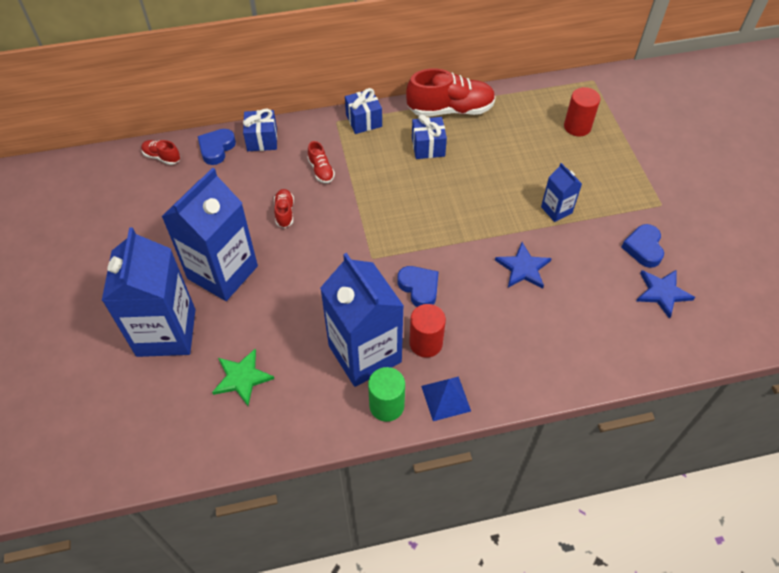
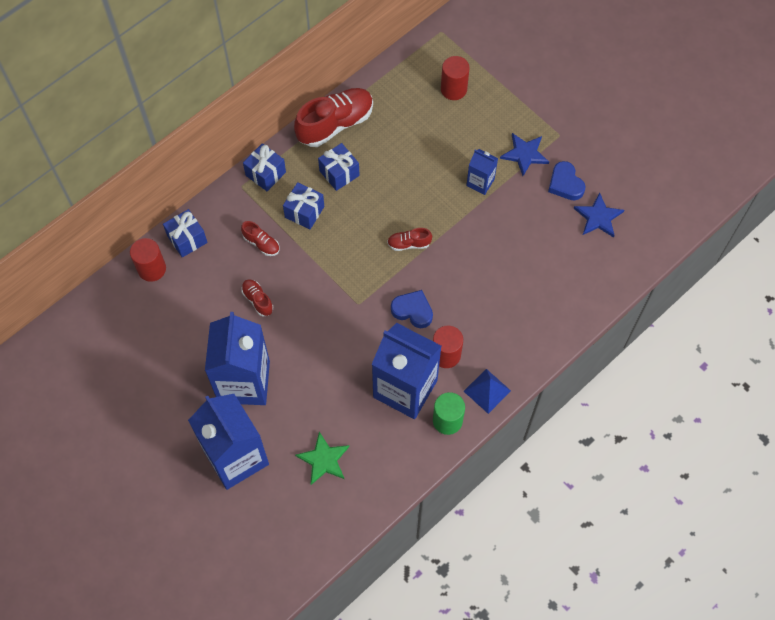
camera: 30 degrees left, 10 degrees up
(162, 157) = (108, 303): red shoe -> red shoe (409, 244)
(216, 148) = (152, 269): blue heart -> red cylinder
(376, 163) = (304, 212): none -> blue gift
(523, 268) = (483, 250): blue star -> blue star (525, 154)

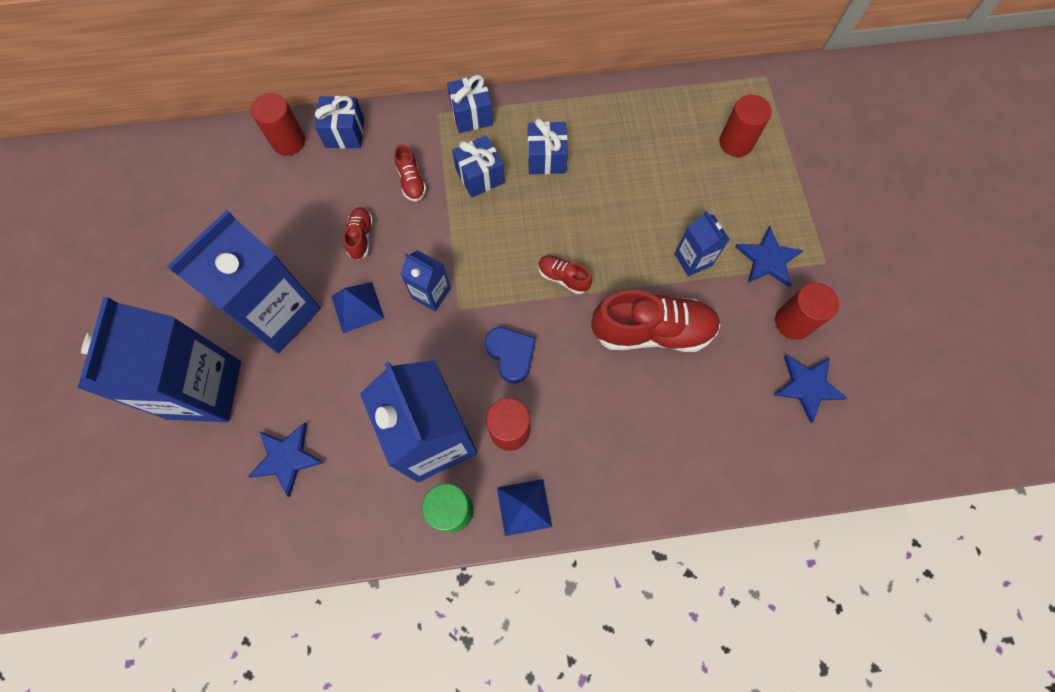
camera: 35 degrees right, 5 degrees up
(292, 344) = (357, 307): none -> blue pyramid
(324, 459) = (287, 458): green star -> blue star
(333, 306) = (431, 293): none -> blue carton
(335, 124) = (580, 107): red shoe -> red shoe (652, 331)
(565, 184) = (793, 322): blue heart -> red cylinder

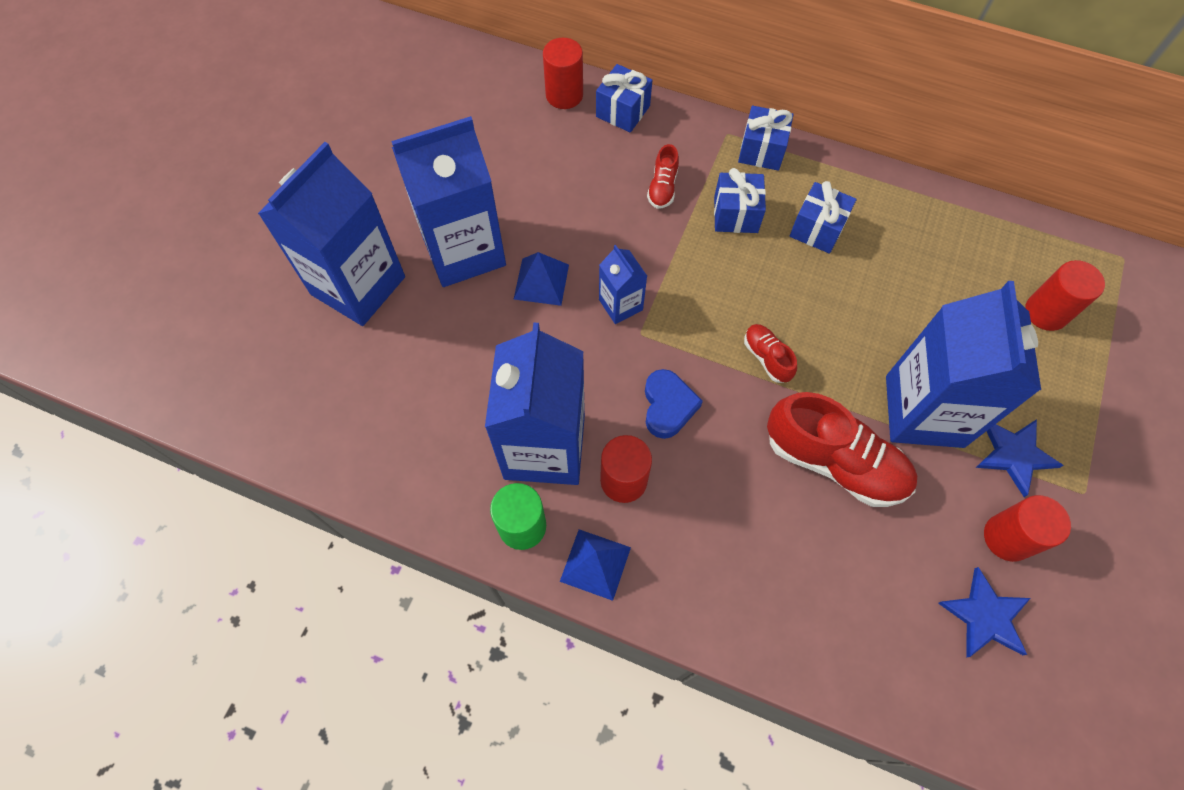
camera: 30 degrees right, 5 degrees down
(287, 458) = (395, 388): blue star -> none
(361, 237) = (582, 217): red shoe -> none
(693, 260) = (924, 411): blue carton -> blue carton, size x2.11

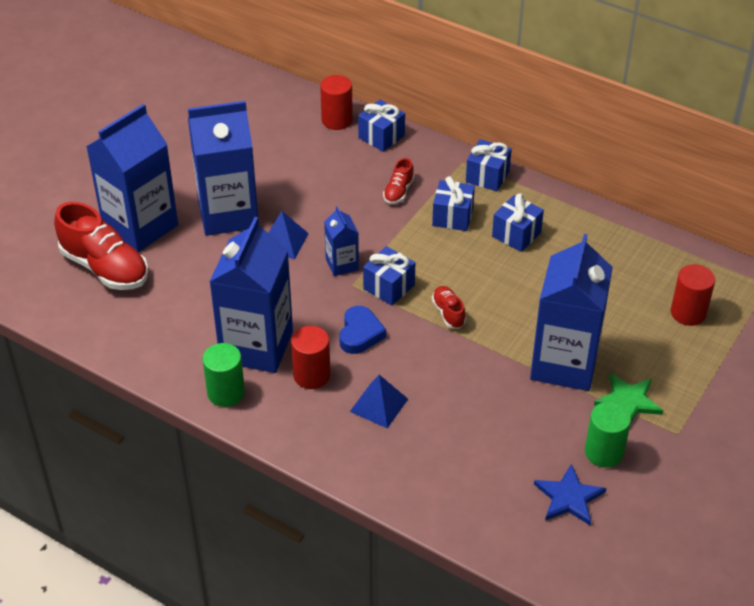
camera: 10 degrees right, 20 degrees down
(595, 564) = (275, 423): blue pyramid -> blue pyramid (378, 405)
(685, 330) = (389, 287): none -> blue gift
(834, 462) = (481, 386): red shoe -> red shoe (105, 268)
(1007, 537) = (604, 452): red cylinder -> green cylinder
(1014, 454) = (628, 401): blue star -> green star

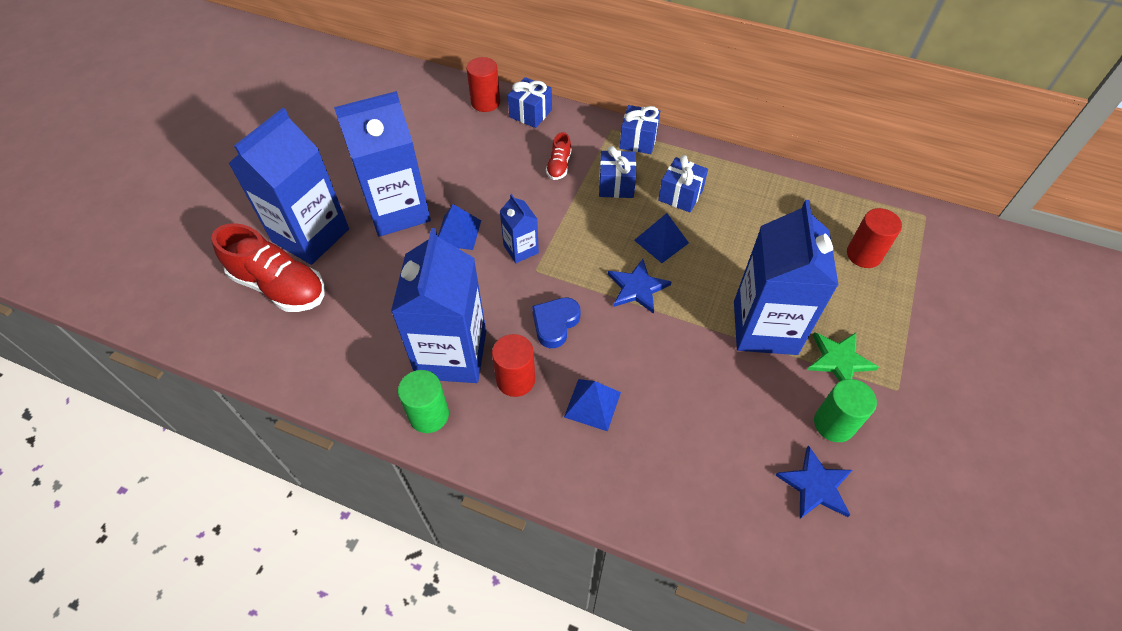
camera: 10 degrees left, 10 degrees up
(360, 334) = (555, 324): blue heart -> blue heart turned 150 degrees counterclockwise
(389, 287) = (572, 267): blue gift -> none
(448, 313) = (637, 288): red shoe -> blue star
(484, 275) = (661, 241): none -> blue pyramid

